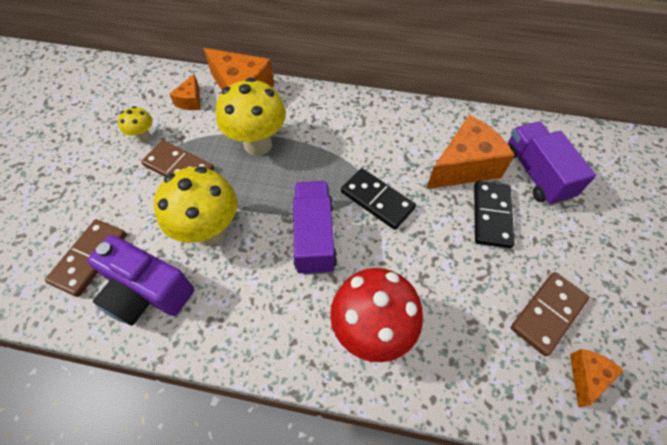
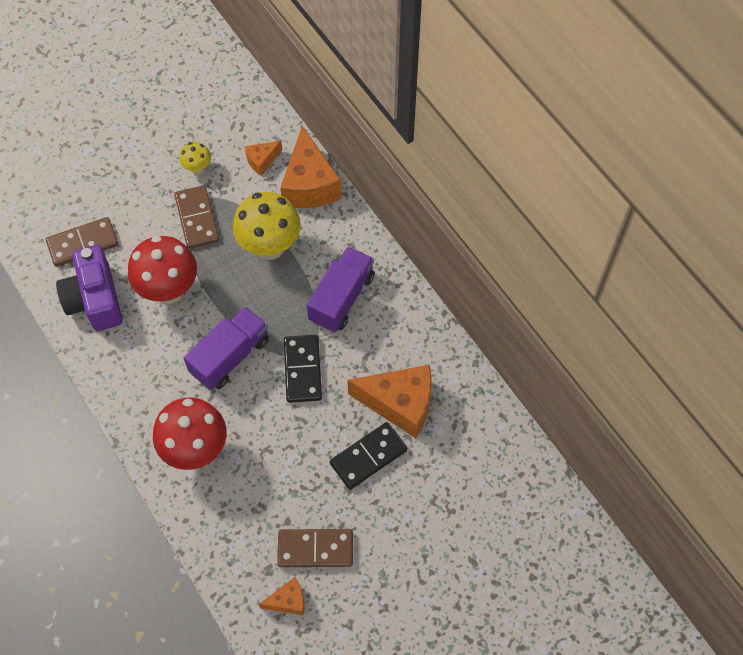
camera: 45 degrees right, 5 degrees up
(210, 231) = (169, 290): yellow mushroom -> red mushroom
(535, 174) = (446, 460): purple truck -> purple truck (341, 298)

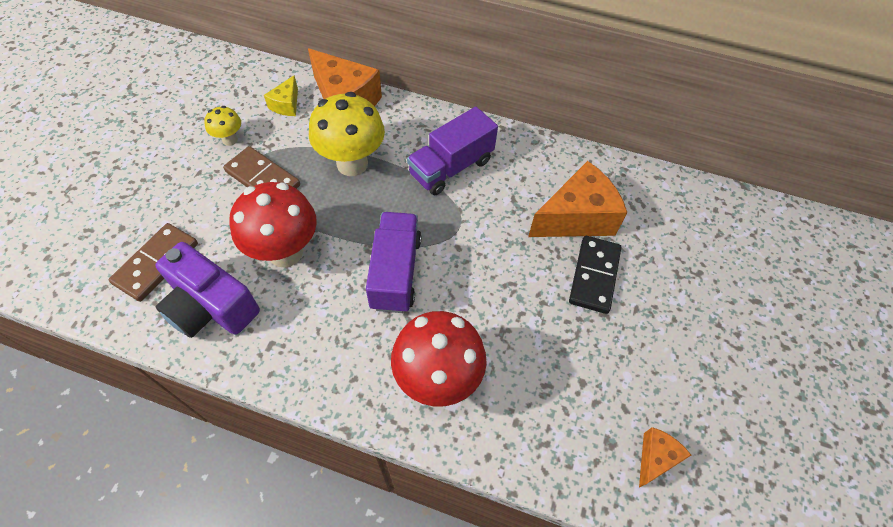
camera: 40 degrees left, 5 degrees down
(262, 161) = (286, 105): orange cheese -> yellow cheese
(303, 370) = (471, 242): black domino -> none
(315, 549) = (630, 388): brown domino -> none
(341, 298) = (451, 167): purple truck -> purple truck turned 120 degrees counterclockwise

